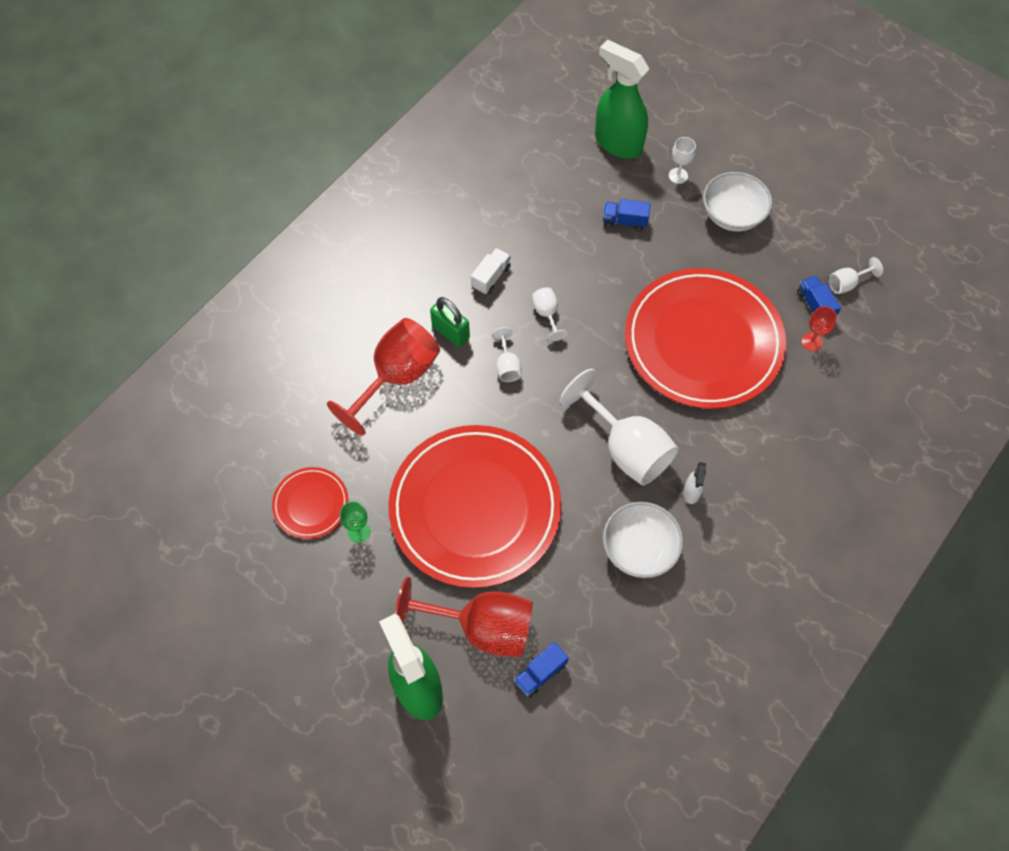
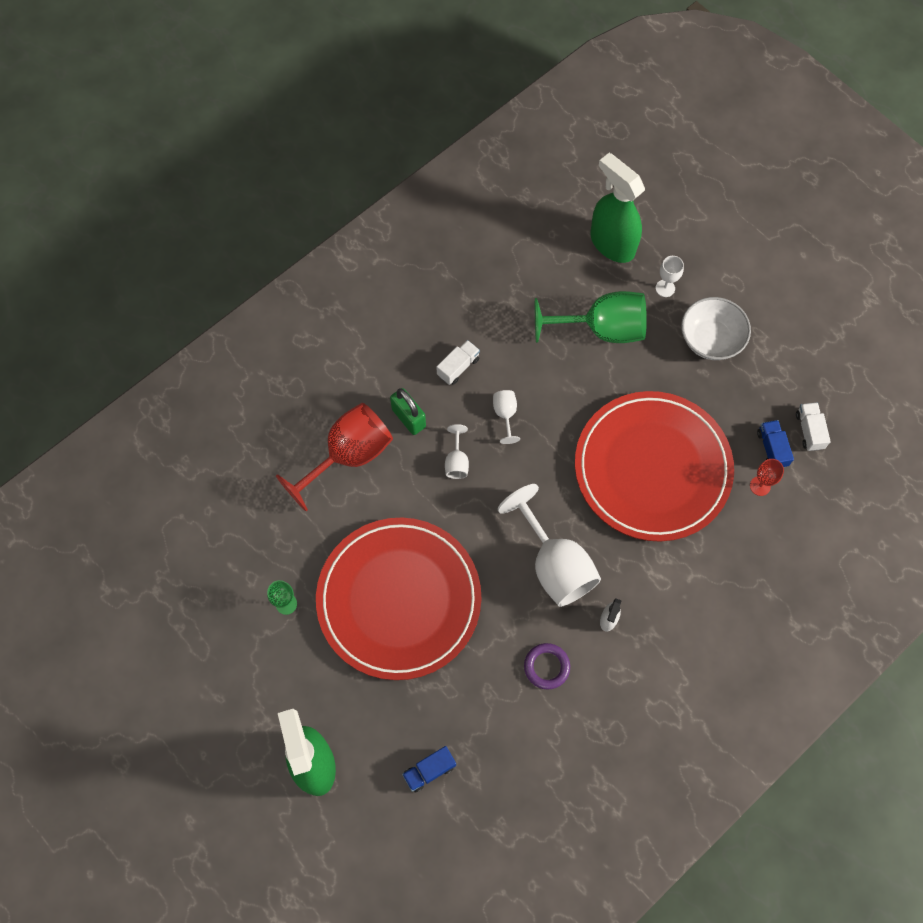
camera: 10 degrees right, 5 degrees up
(311, 504) = (246, 569): red plate -> none
(481, 627) = (383, 716): red goblet -> none
(624, 221) = (601, 329): blue truck -> green goblet
(639, 549) = (546, 667): white bowl -> purple ring
(846, 284) = (809, 431): white goblet -> white truck

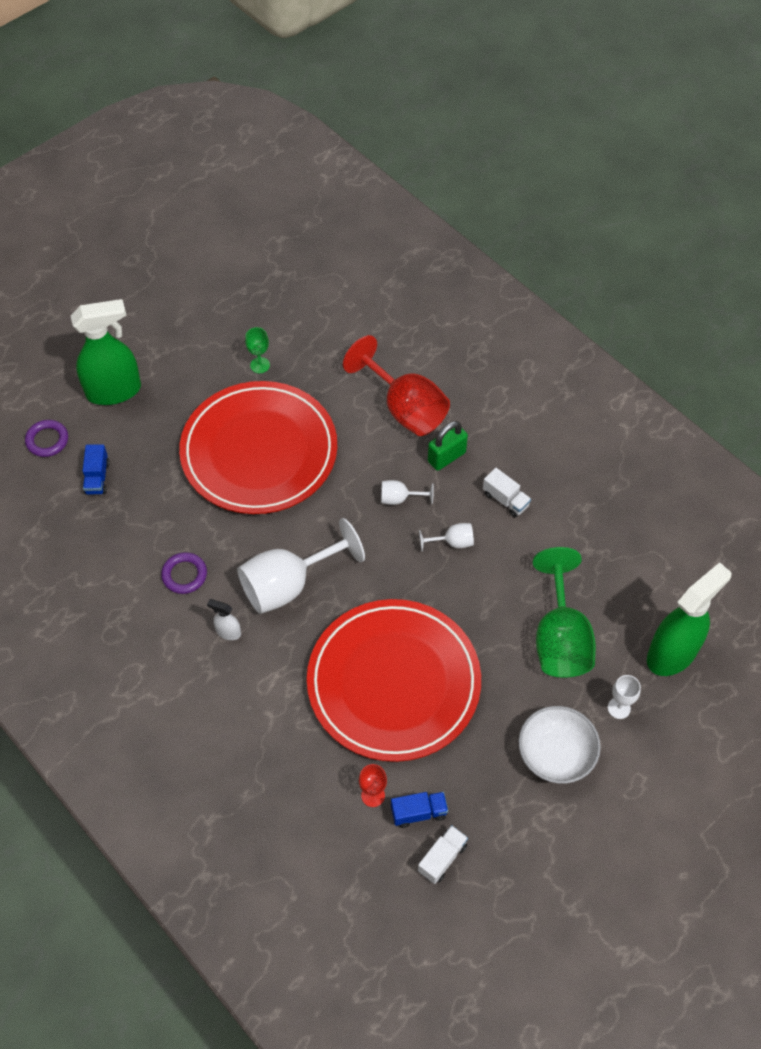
camera: 90 degrees right, 10 degrees down
(379, 834) = (47, 440): none -> purple ring
(429, 770) = (97, 477): blue truck -> blue truck turned 150 degrees counterclockwise
(809, 431) = (442, 858): white truck -> white truck turned 45 degrees counterclockwise

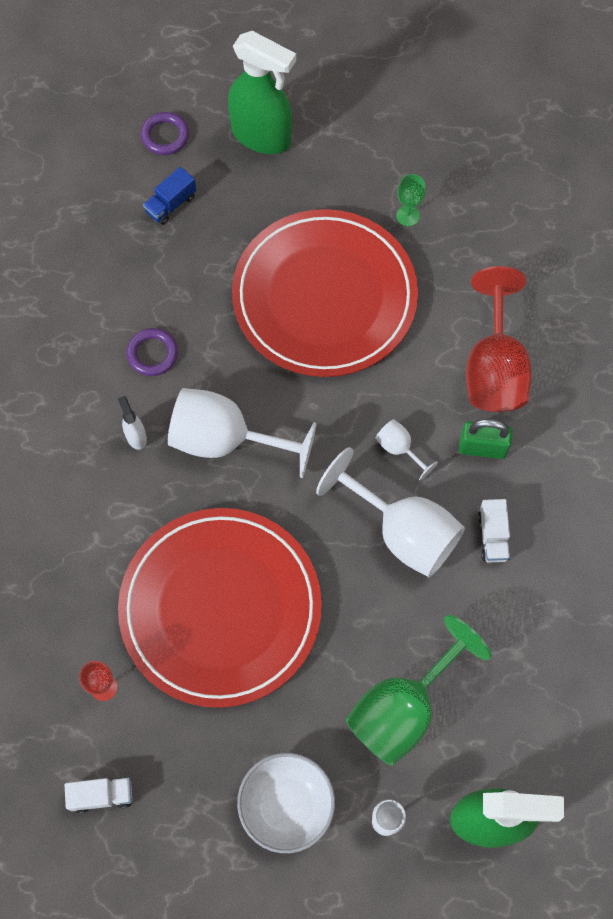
camera: 45 degrees right, 10 degrees up
(418, 813) = (123, 739): blue truck -> none
(452, 542) = (403, 532): white goblet -> white goblet, size x2.21

